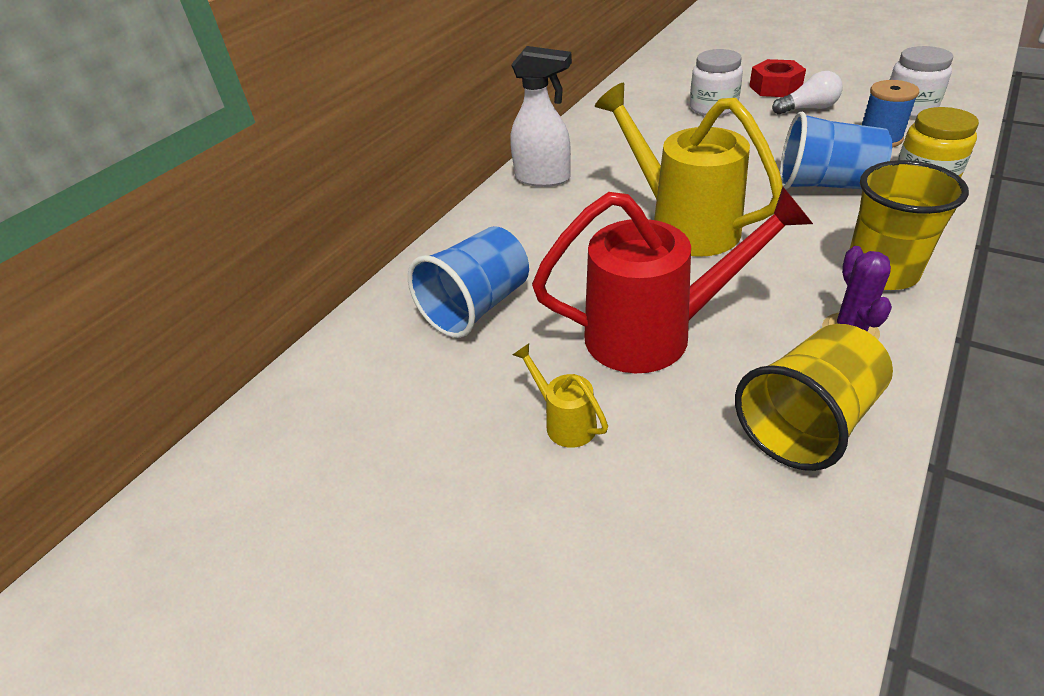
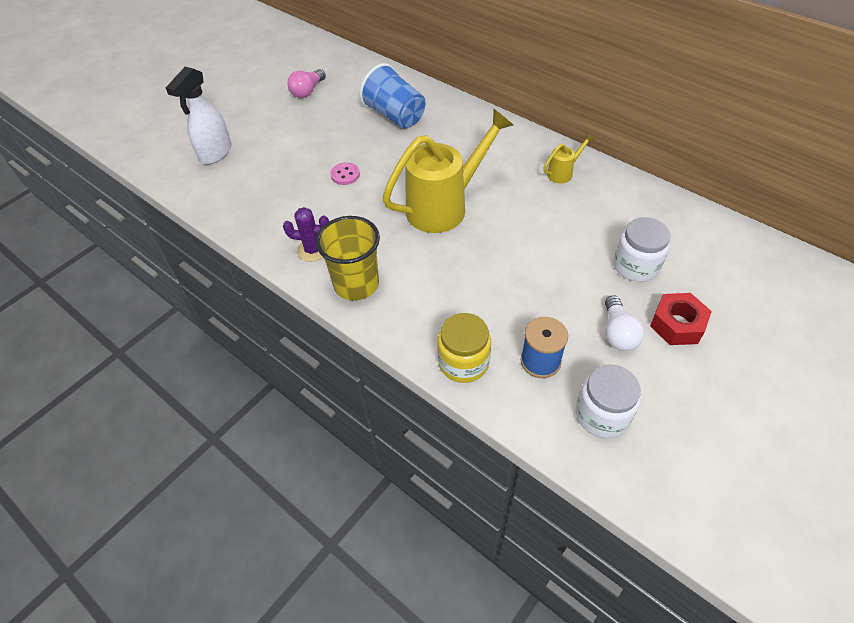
camera: 95 degrees right, 10 degrees up
(392, 455) = (307, 91): none -> pink light bulb
(543, 178) = (529, 149): white spray bottle -> white spray bottle (215, 153)
(565, 422) = (301, 138): yellow watering can -> yellow watering can (563, 173)
(653, 334) = (345, 175): red watering can -> pink button
(807, 422) = (262, 213): yellow cup -> none
(824, 184) = (472, 295): blue cup -> none

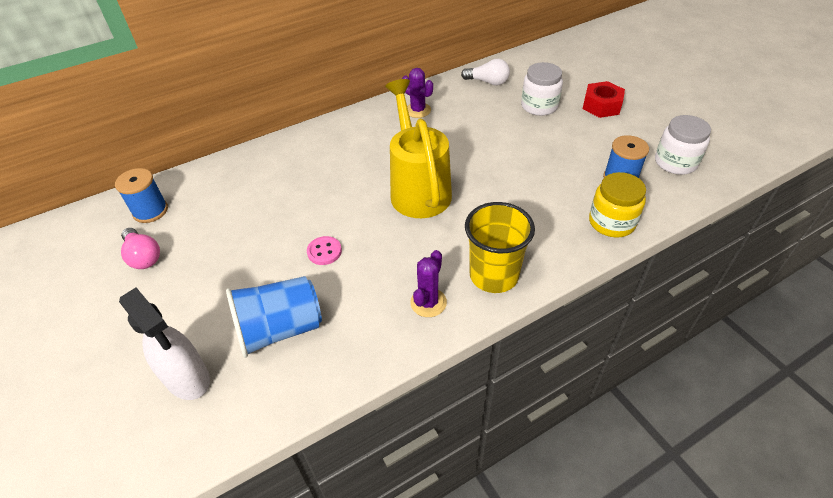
camera: 70 degrees left, 5 degrees down
(351, 75) = (150, 211): none -> blue spool
(395, 115) = (257, 191): blue cup -> blue cup (280, 329)
(563, 173) = (418, 110): yellow watering can -> purple cactus
(618, 333) = (602, 133): white light bulb -> white light bulb (488, 82)

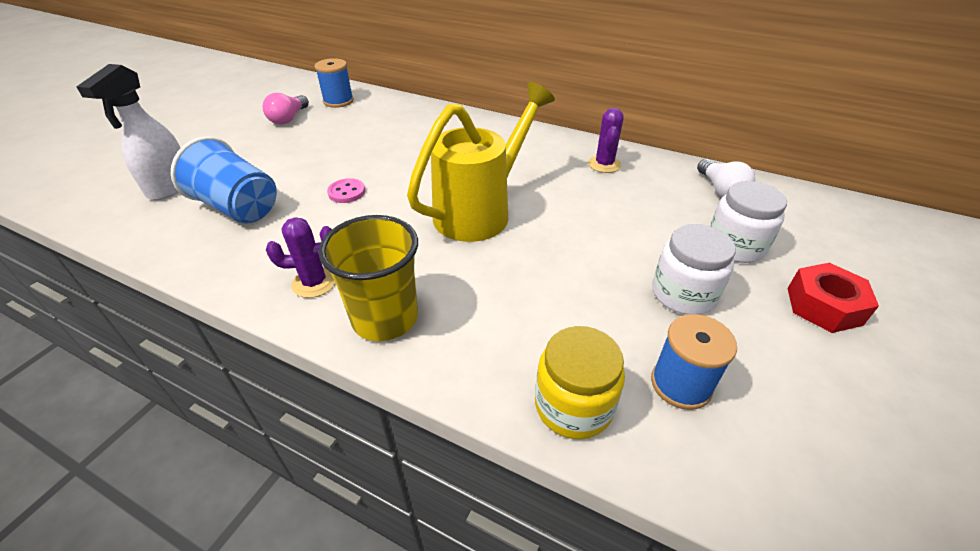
camera: 55 degrees right, 5 degrees down
(675, 162) = (806, 450): white jar -> white jar (683, 294)

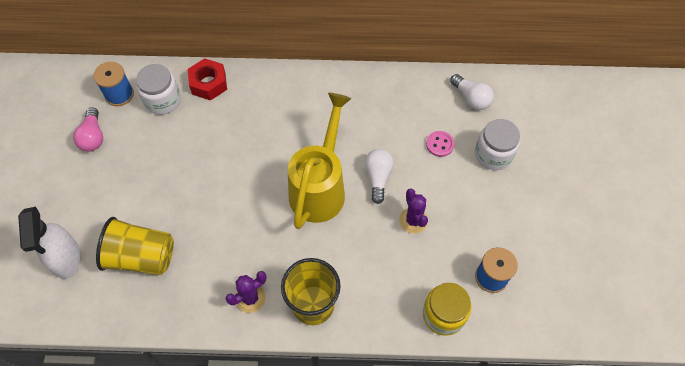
camera: 25 degrees left, 20 degrees up
(238, 207) = (142, 256): blue cup -> yellow cup
(347, 192) = (211, 207): pink button -> pink button (440, 144)
(559, 223) = (378, 177): none -> white light bulb
(604, 164) = (383, 99): purple cactus -> purple cactus (413, 220)
(683, 294) = (474, 210): white jar -> white jar (163, 100)
(823, 306) = (551, 187): red nut -> red nut (208, 83)

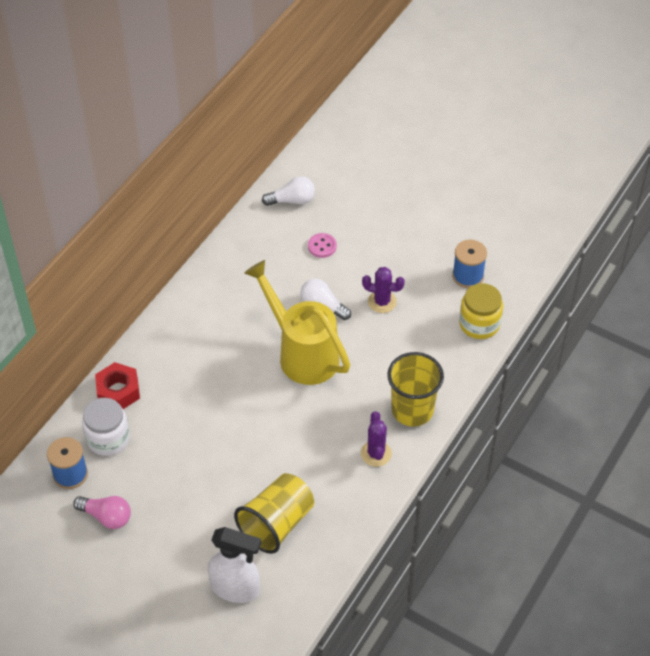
camera: 60 degrees left, 10 degrees down
(493, 154) = (359, 215): white jar -> none

